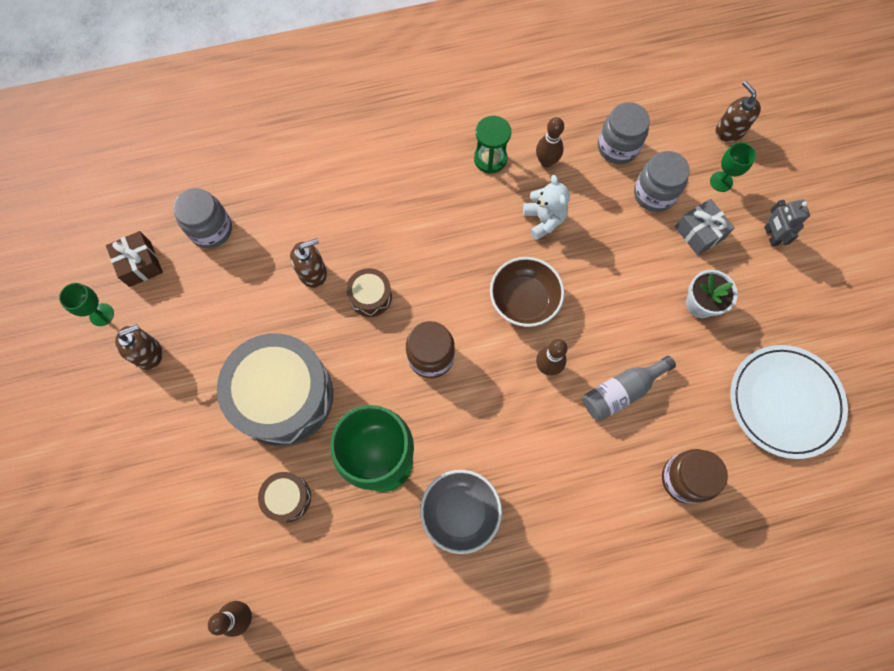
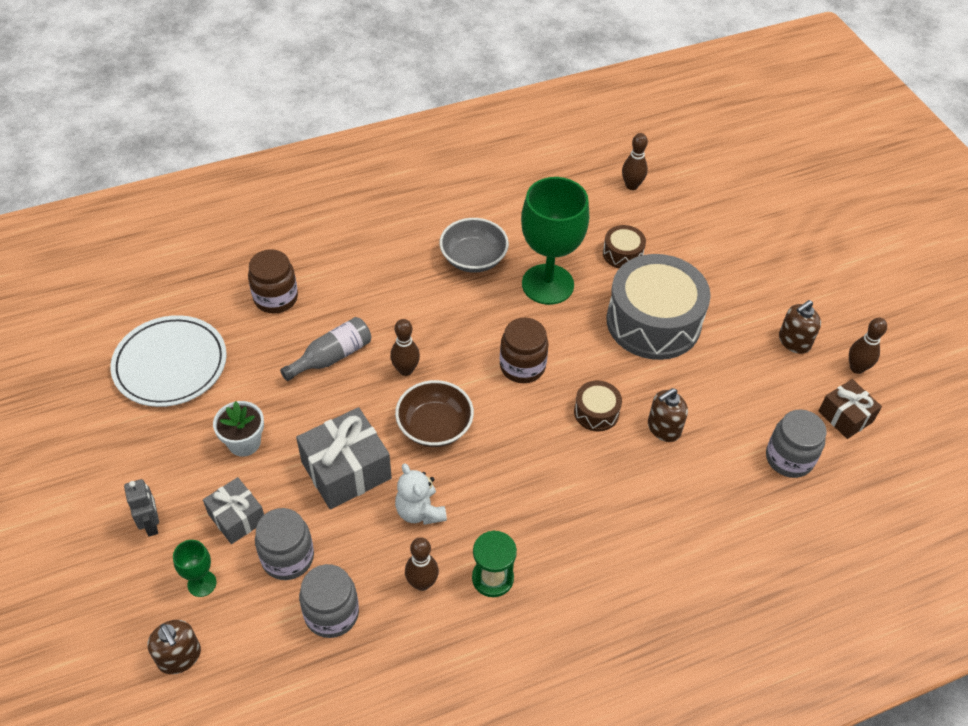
camera: 170 degrees right, 20 degrees down
(101, 314) = (856, 368): green goblet -> brown bowling pin
(606, 265) = (346, 470): none -> grey gift

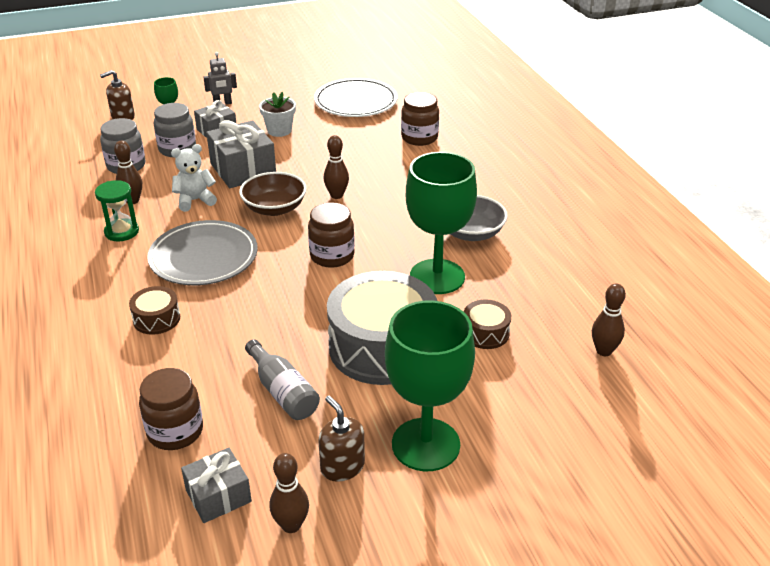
camera: 95 degrees right, 15 degrees down
(332, 357) = (355, 162): grey bottle -> grey bottle (283, 392)
(536, 481) = (203, 257): none -> grey plate
(596, 412) = (269, 297): brown drum -> brown drum (156, 319)
(663, 428) = (240, 339): brown soap dispenser -> none
(758, 293) = (425, 444): none -> green goblet
(789, 458) = (175, 431): grey jar -> brown jar
(845, 416) = (218, 496): brown gift -> grey gift

